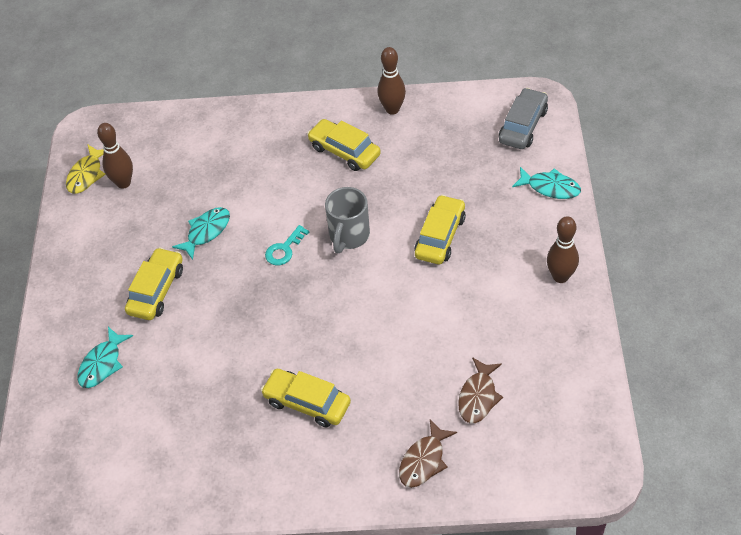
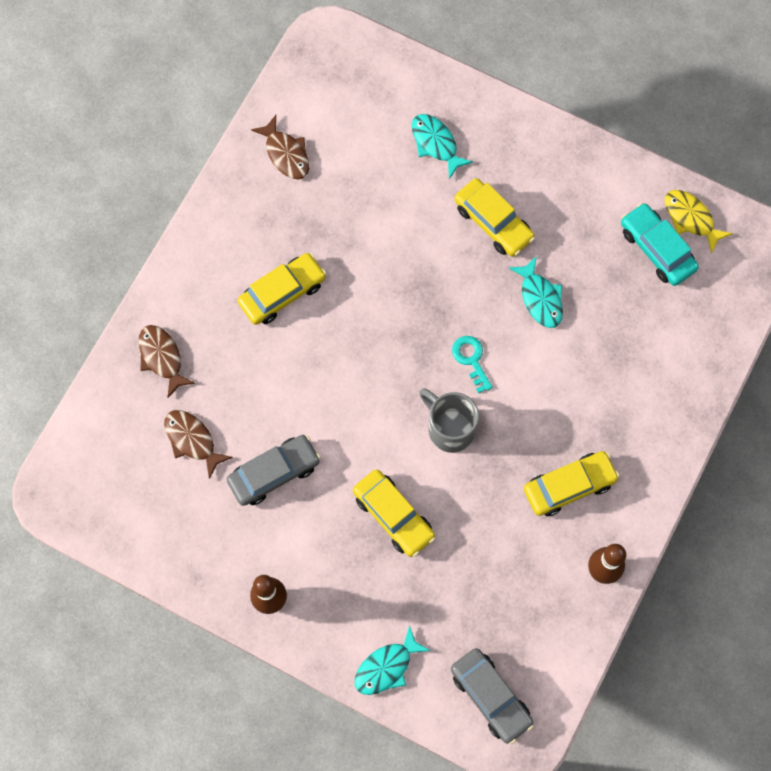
camera: 115 degrees right, 20 degrees up
(123, 183) = (657, 249): brown bowling pin -> turquoise car
(171, 472) = (286, 154): none -> brown fish
(463, 326) = (274, 473): none -> grey car

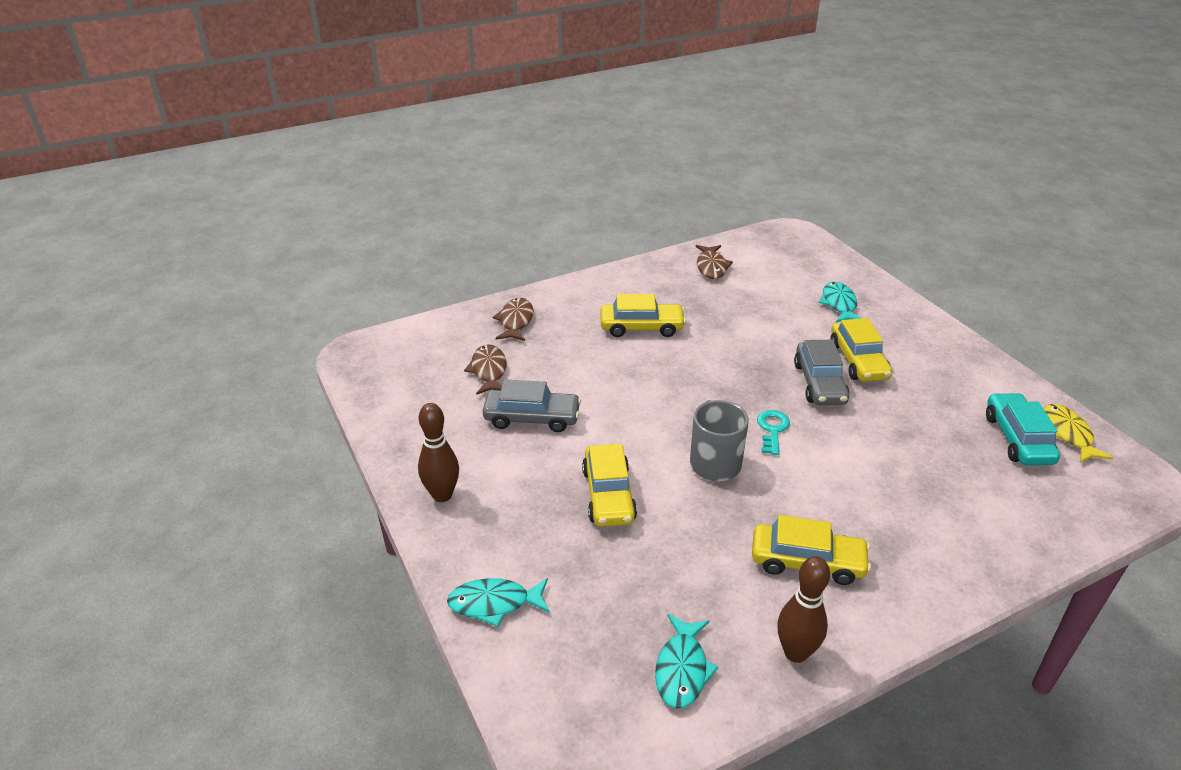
camera: 35 degrees right, 35 degrees down
(490, 697) = (577, 696): grey car -> grey car (819, 383)
(540, 298) = (871, 420): turquoise fish -> turquoise fish (682, 669)

